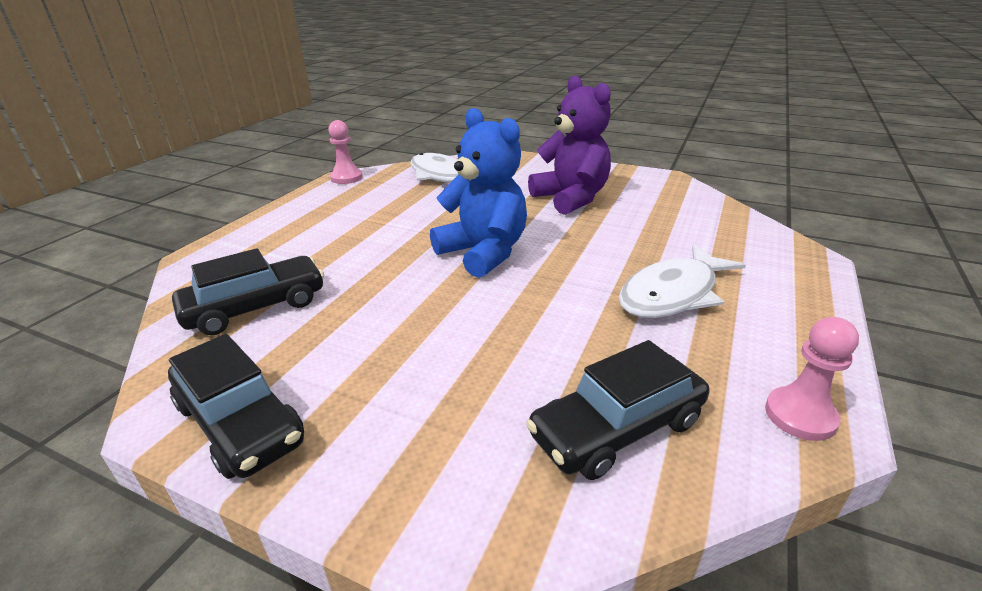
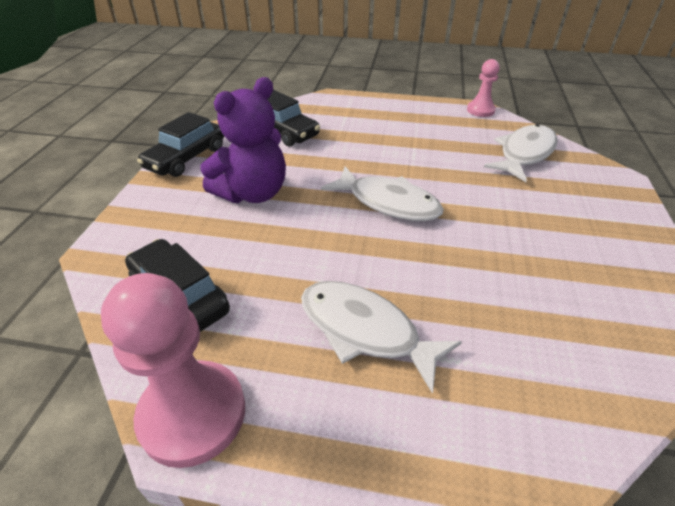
camera: 75 degrees right, 10 degrees up
(483, 253) = (388, 202): blue teddy bear -> white fish
(571, 198) = (541, 242): purple teddy bear -> purple teddy bear (253, 193)
(800, 415) = (193, 414): pink pawn -> pink pawn, size x1.83

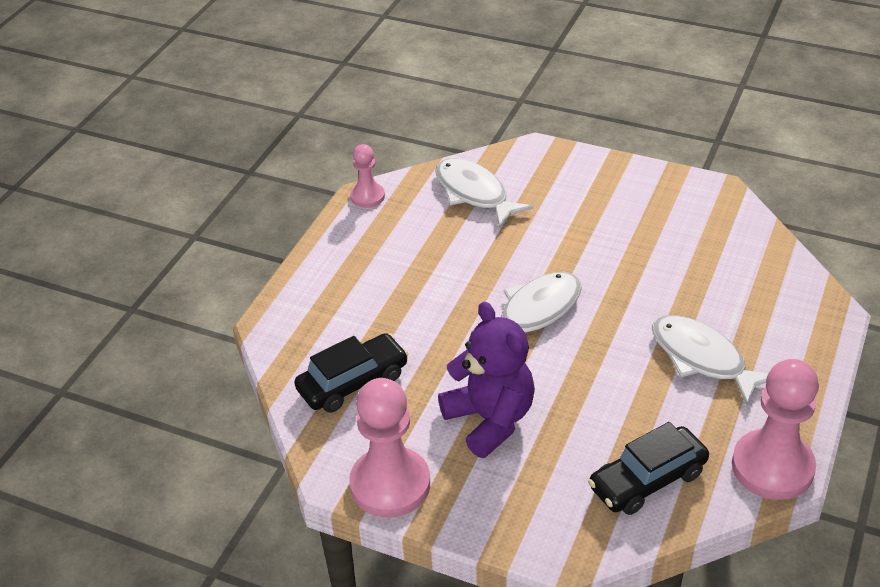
camera: 75 degrees left, 0 degrees up
(186, 158) = (390, 484): black car -> pink pawn
(364, 330) = (702, 359): white fish -> white fish turned 90 degrees clockwise

